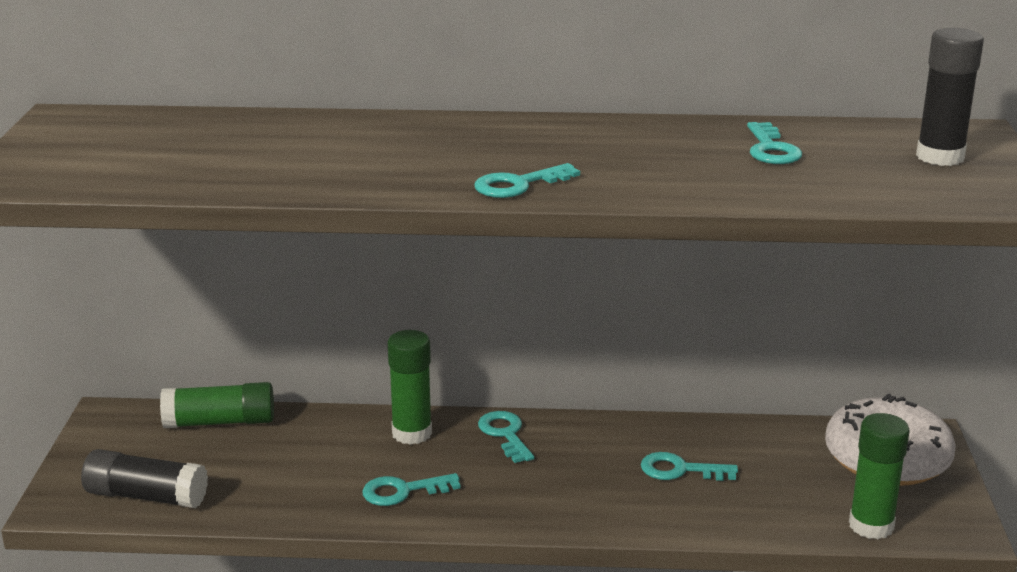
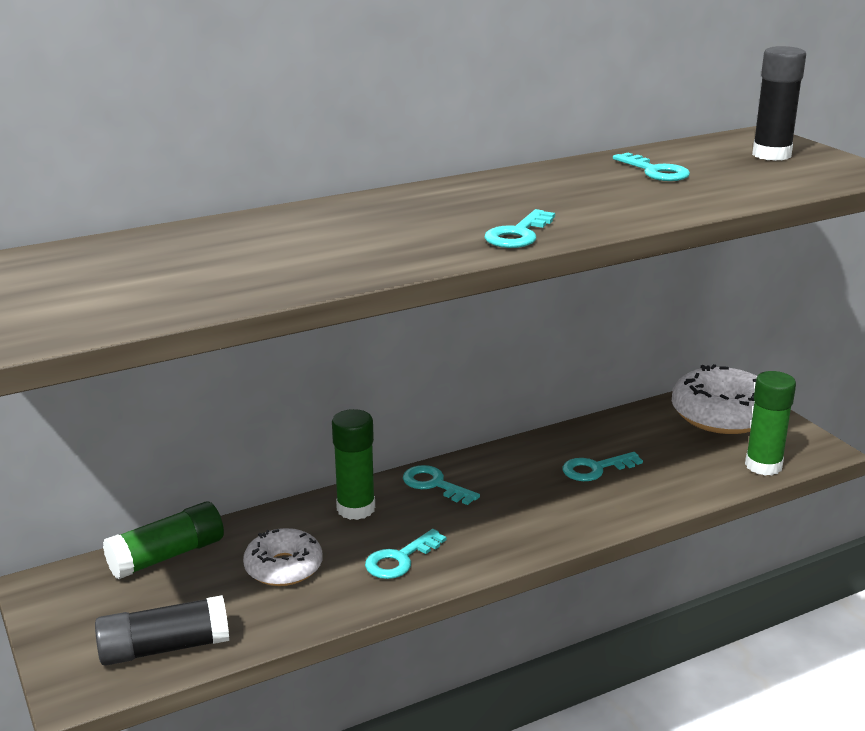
camera: 30 degrees left, 0 degrees up
(299, 464) = (283, 567): none -> white donut

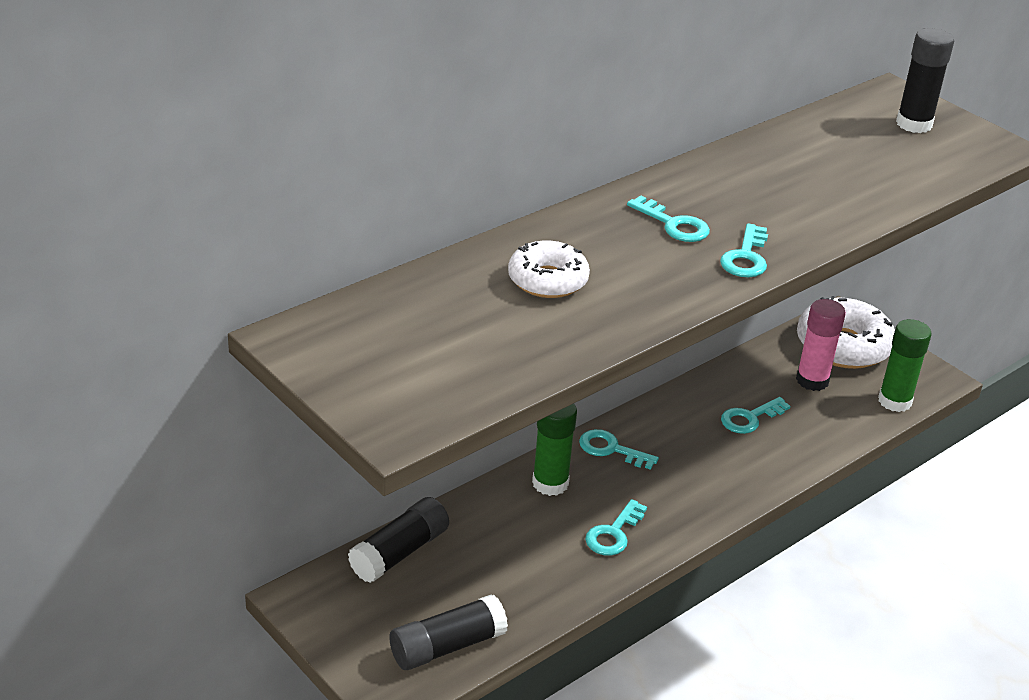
camera: 15 degrees left, 10 degrees up
(167, 556) = (400, 552): green glue stick -> black glue stick
(283, 567) = (513, 553): white donut -> white donut (547, 280)
(655, 171) = (823, 156): turquoise key -> turquoise key (674, 224)
(677, 441) = (812, 380): none -> pink glue stick

